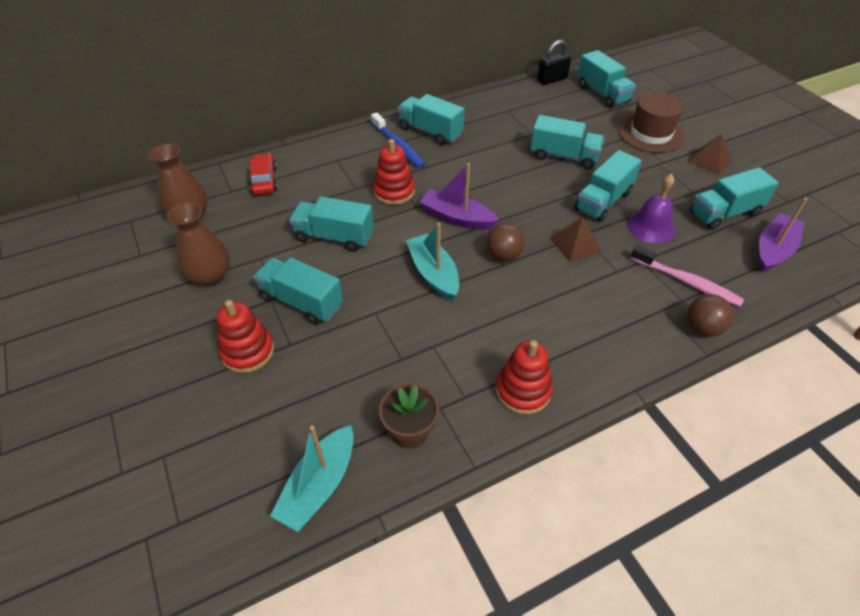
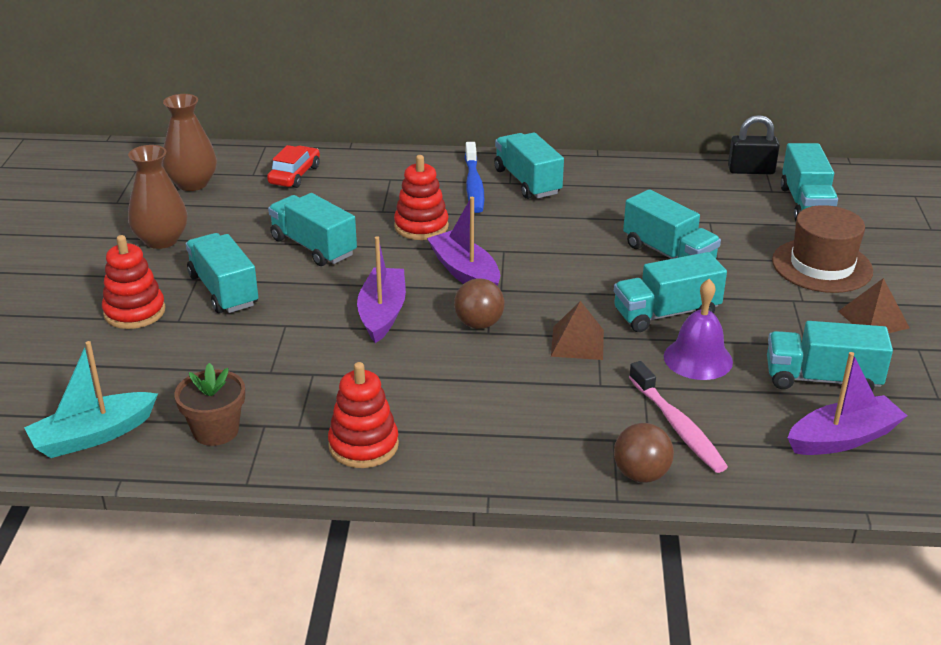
camera: 30 degrees right, 15 degrees down
(433, 273) = (382, 313): turquoise boat -> purple boat

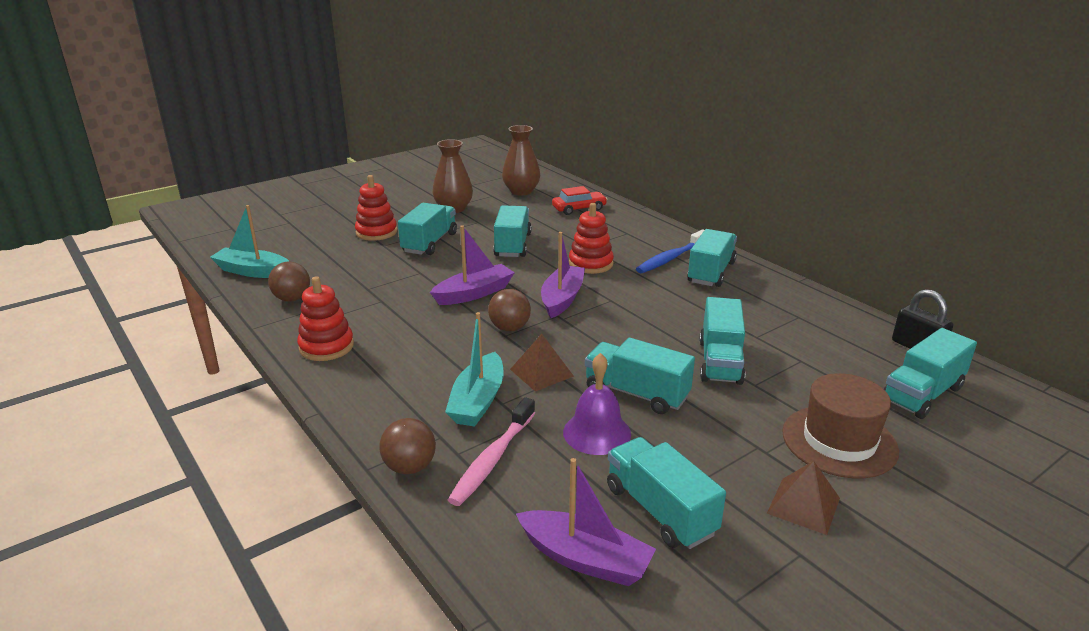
camera: 50 degrees right, 5 degrees down
(215, 431) = (292, 299): brown flower pot -> brown ball
(581, 396) = (478, 401): none -> turquoise boat

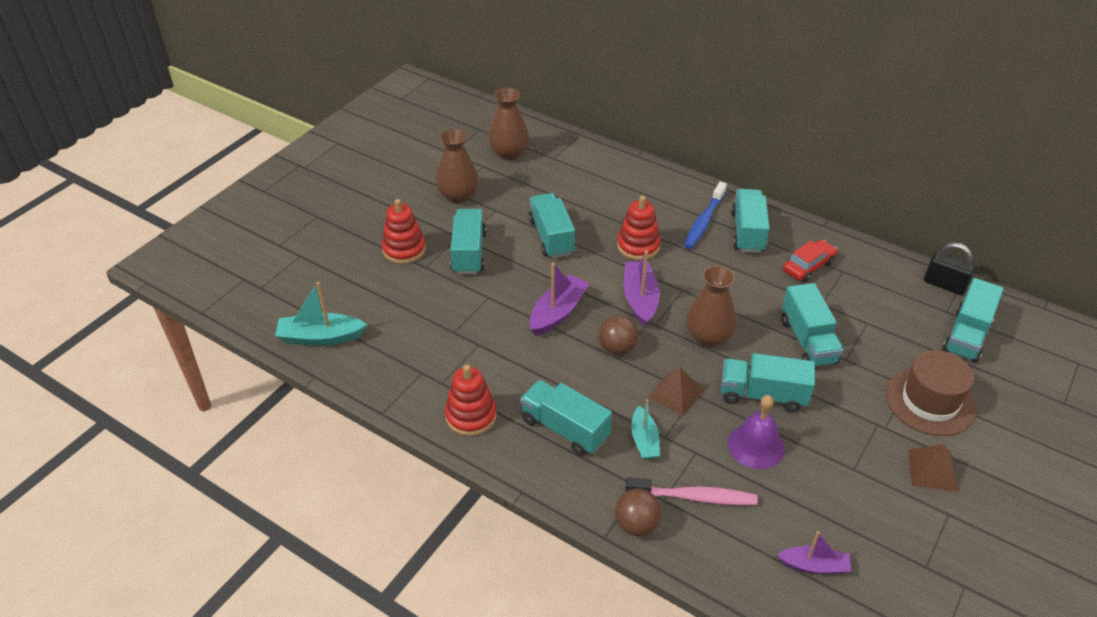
camera: 20 degrees left, 15 degrees up
(292, 299) = (391, 364): brown ball -> none
(478, 401) = (644, 440): turquoise boat -> turquoise boat, size x0.66
(492, 459) = (694, 497): pink toothbrush -> pink toothbrush turned 90 degrees counterclockwise
(579, 209) = (581, 168): red car -> red car (808, 266)
(585, 559) = (814, 566): purple boat -> purple boat, size x0.66
(611, 337) = (708, 337): none -> brown vase
(660, 510) = (840, 506): turquoise truck -> turquoise truck (565, 429)

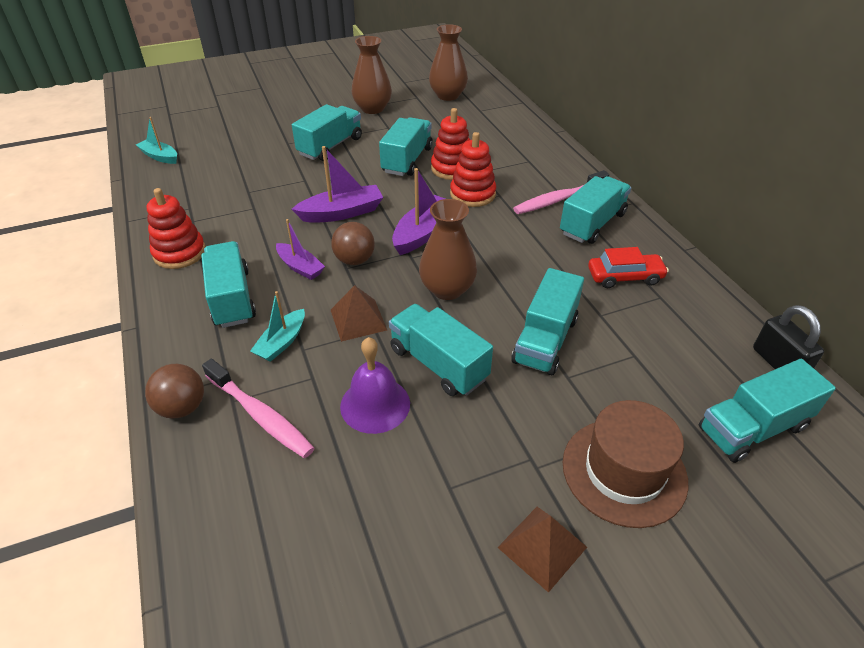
camera: 35 degrees right, 0 degrees up
(320, 337) = (160, 157): turquoise boat -> turquoise boat, size x0.66
(404, 249) = (288, 127): red stacking toy -> red stacking toy (452, 168)
(704, 221) = (558, 199): blue toothbrush -> pink toothbrush
(814, 566) = (286, 558): purple boat -> purple boat (300, 267)

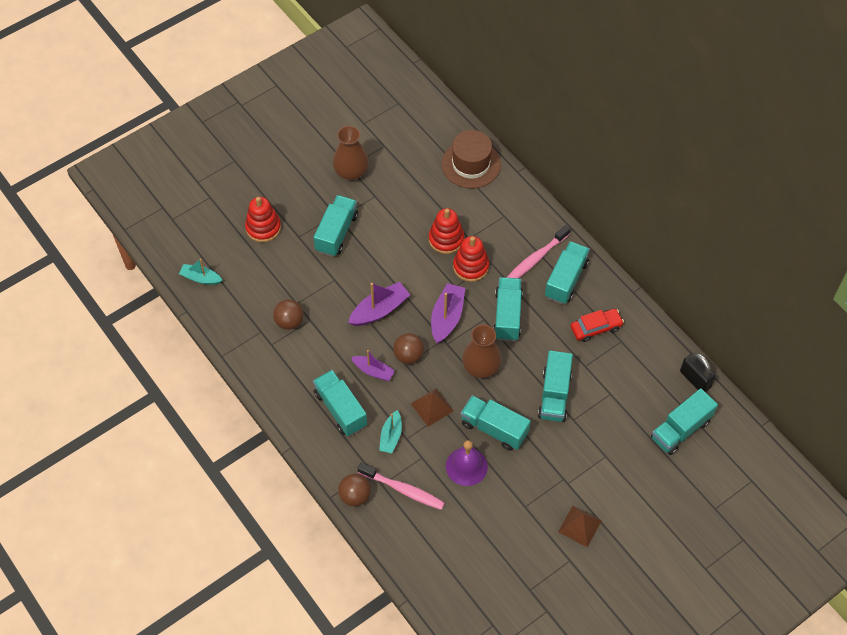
camera: 15 degrees left, 15 degrees up
(179, 253) = (280, 378): red stacking toy -> red stacking toy (263, 228)
(228, 205) = (289, 322): none -> brown ball
(407, 160) = (406, 237): turquoise truck -> turquoise truck (507, 316)
(448, 96) = (411, 137): brown vase -> none
(624, 471) = (614, 474): brown hat -> brown hat (471, 164)

